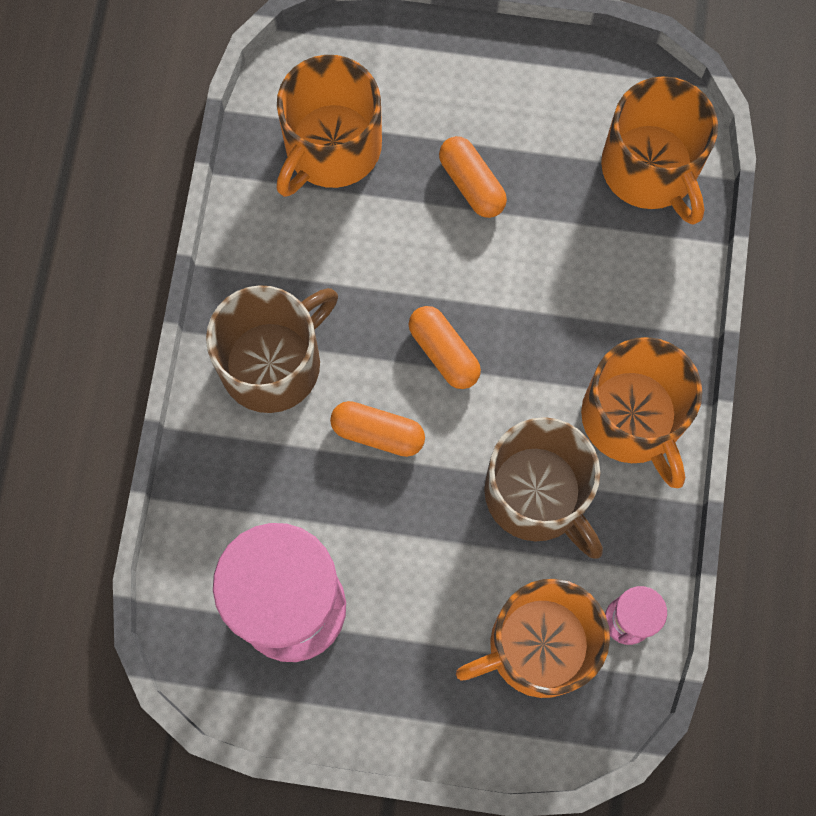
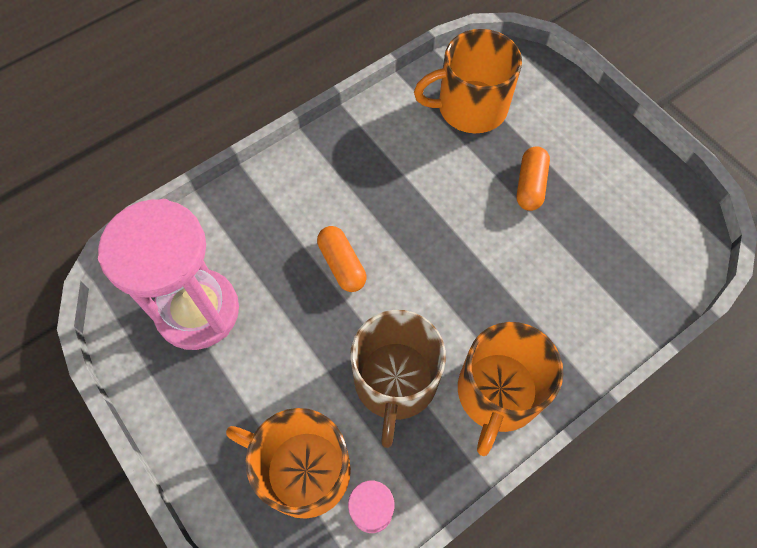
camera: 45 degrees right, 10 degrees down
(273, 363) = (327, 181): brown mug -> none
(444, 352) = (423, 256): orange capsule -> none
(650, 169) = (649, 265): orange mug -> none

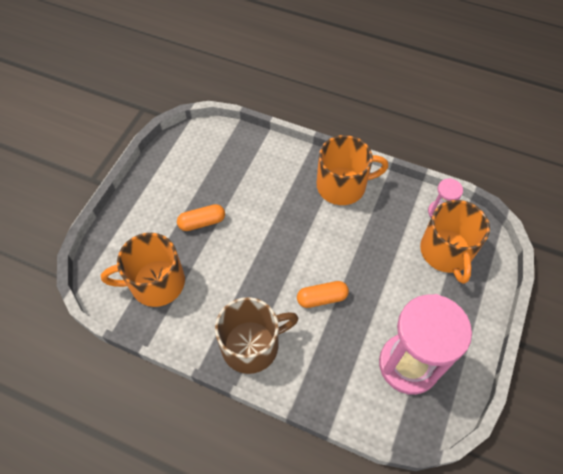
camera: 120 degrees left, 5 degrees down
(342, 264) = (322, 298): orange capsule -> orange capsule turned 45 degrees clockwise
(395, 381) = (371, 233): brown mug -> brown mug (252, 345)
(470, 107) = (156, 283): orange mug -> orange mug turned 120 degrees clockwise

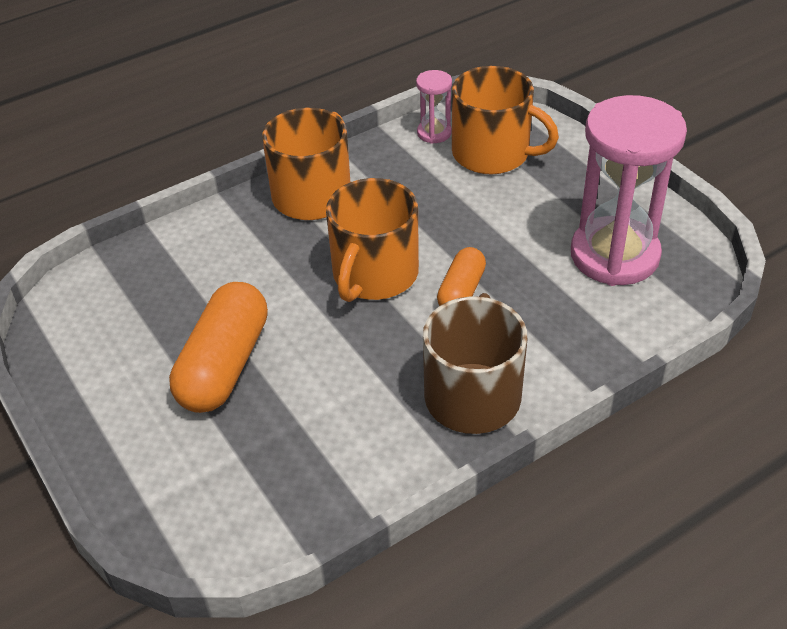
camera: 55 degrees left, 15 degrees down
(156, 283) = (276, 467): orange mug -> orange mug (374, 274)
(202, 222) = (224, 365): orange capsule -> orange capsule, size x1.76

